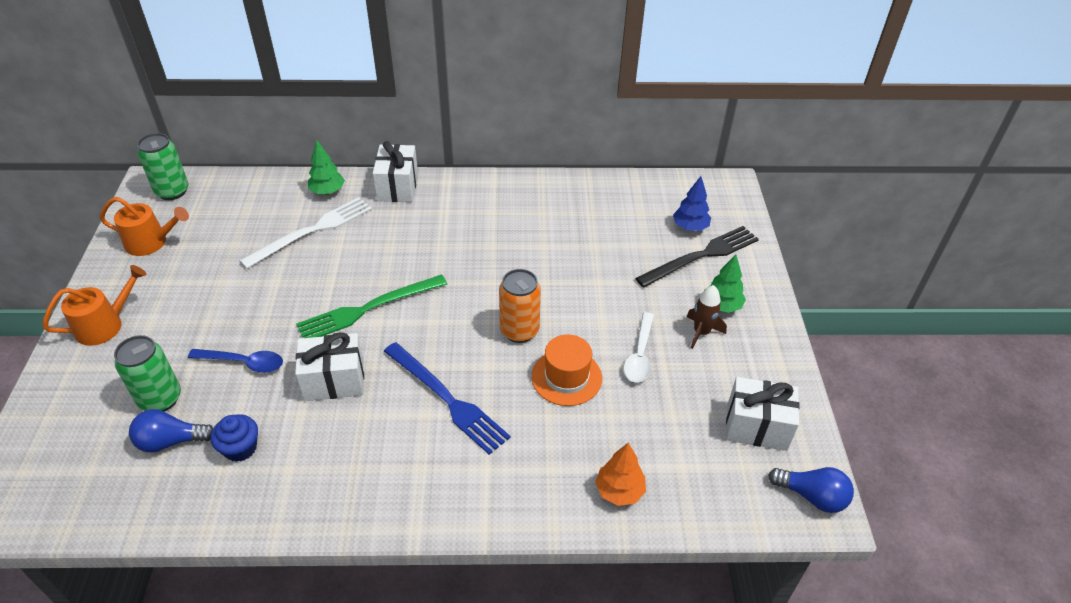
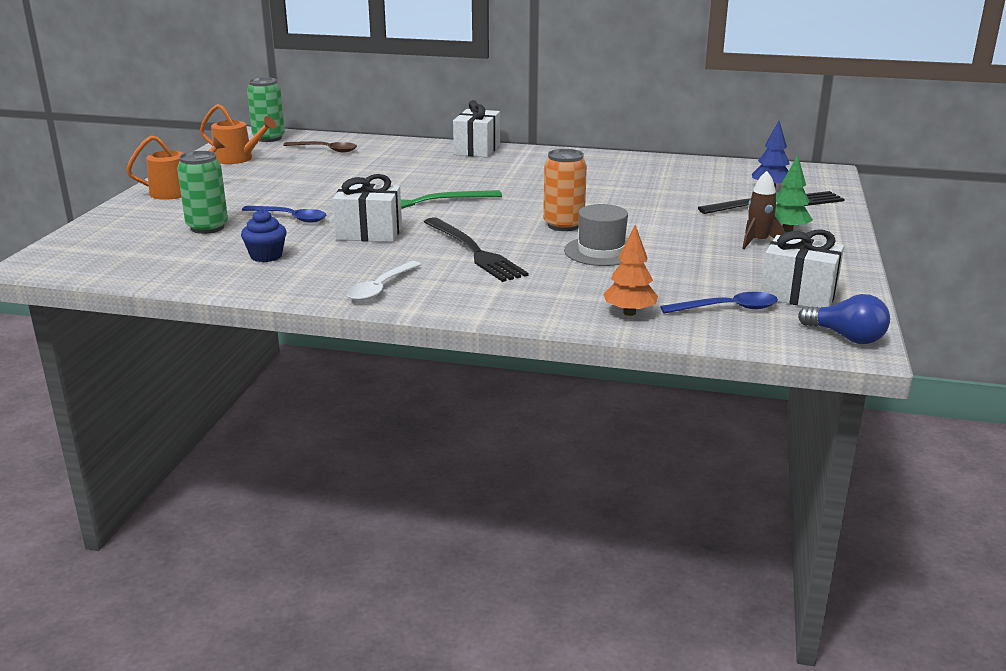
camera: 15 degrees right, 20 degrees down
(171, 441) = (206, 247): blue light bulb -> none
(241, 209) = (326, 150): none -> brown spoon
(312, 231) = (385, 164): white fork -> none
(327, 191) = (409, 147): green tree -> none
(447, 399) = (474, 251): blue fork -> black fork
(566, 377) = (601, 251): orange hat -> grey hat
(640, 355) = (685, 247): white spoon -> white spoon (381, 288)
(702, 465) = (727, 308): none -> blue spoon

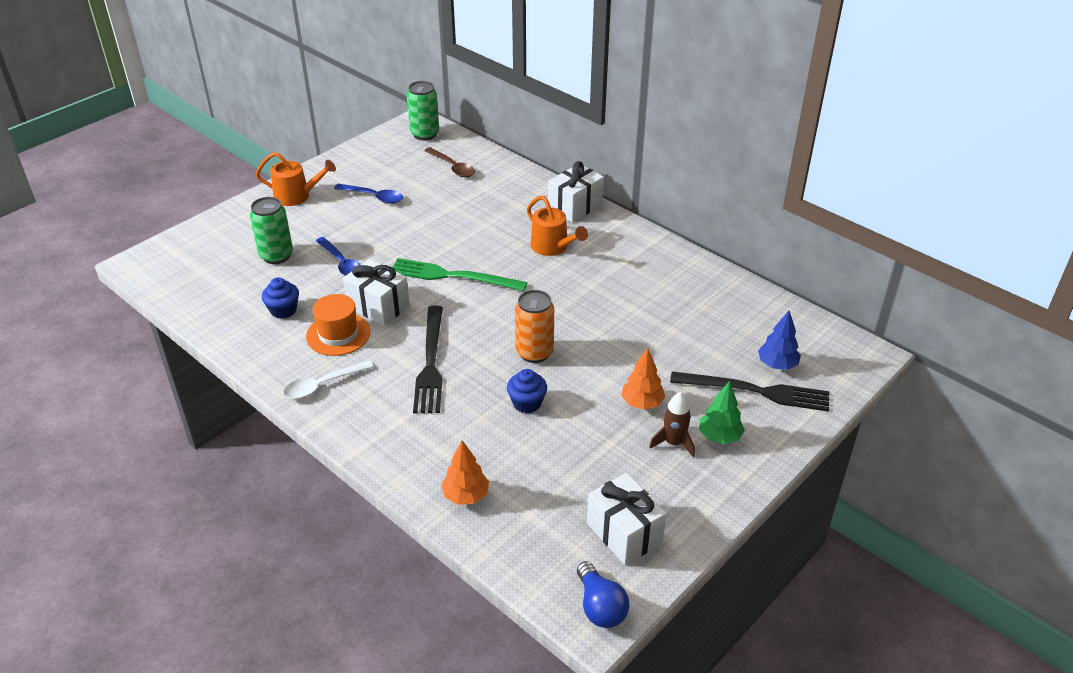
camera: 30 degrees right, 15 degrees up
(238, 159) = (376, 160): orange watering can -> orange watering can (552, 247)
(351, 256) = (338, 334): none -> orange hat
(601, 251) = (527, 403): grey hat -> blue cupcake
(699, 229) = (642, 403): none -> orange tree
(727, 308) = (546, 525): blue spoon -> blue spoon (374, 197)

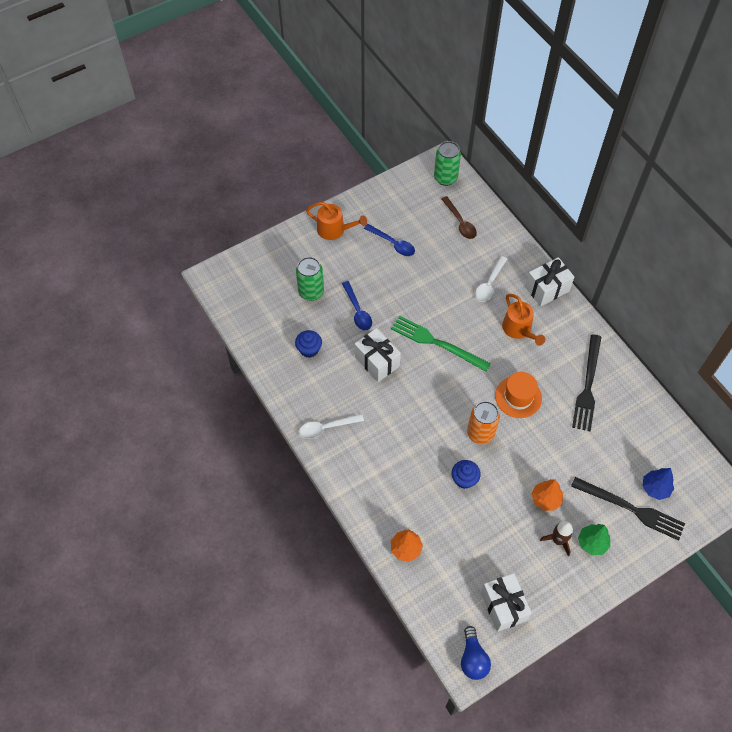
camera: 15 degrees right, 20 degrees up
(338, 334) = (344, 382): orange hat -> orange hat (518, 397)
(430, 363) = (404, 425): black fork -> black fork (587, 386)
(504, 213) = (489, 284): none -> white spoon

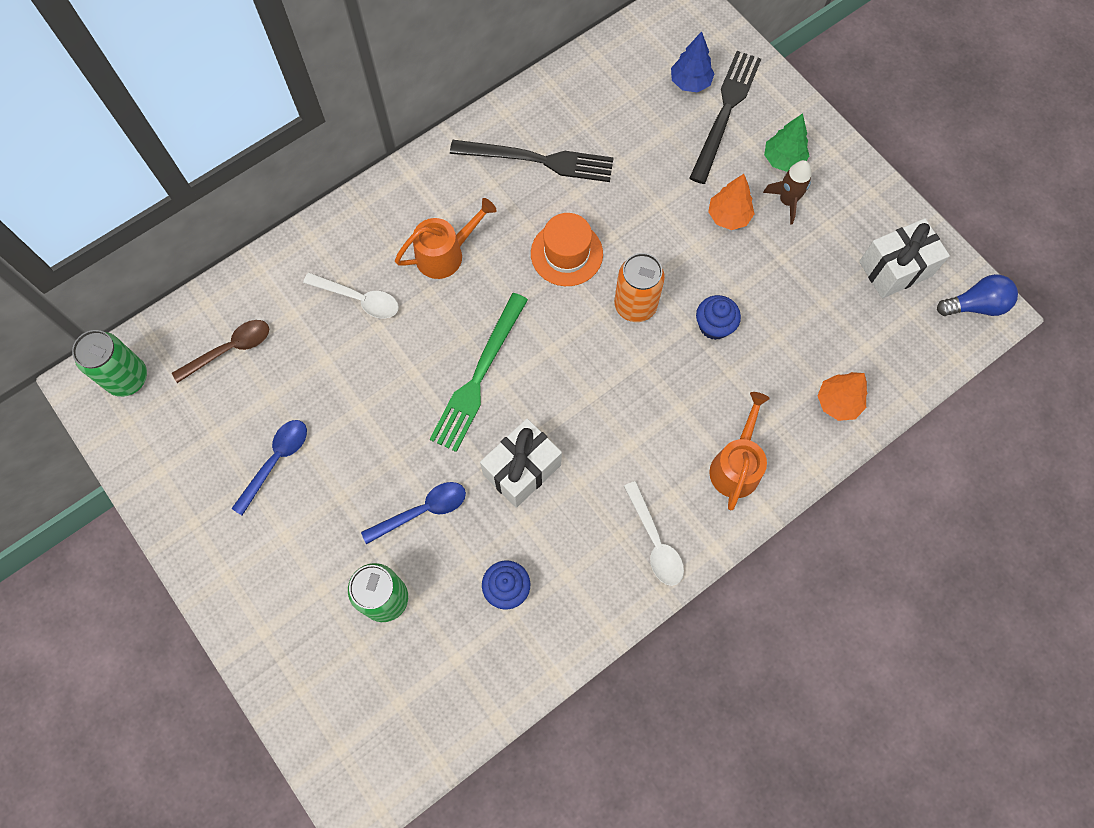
camera: 95 degrees left, 10 degrees up
(334, 230) = (244, 570): orange watering can -> orange watering can (736, 466)
(547, 289) = (366, 214): white gift -> none

